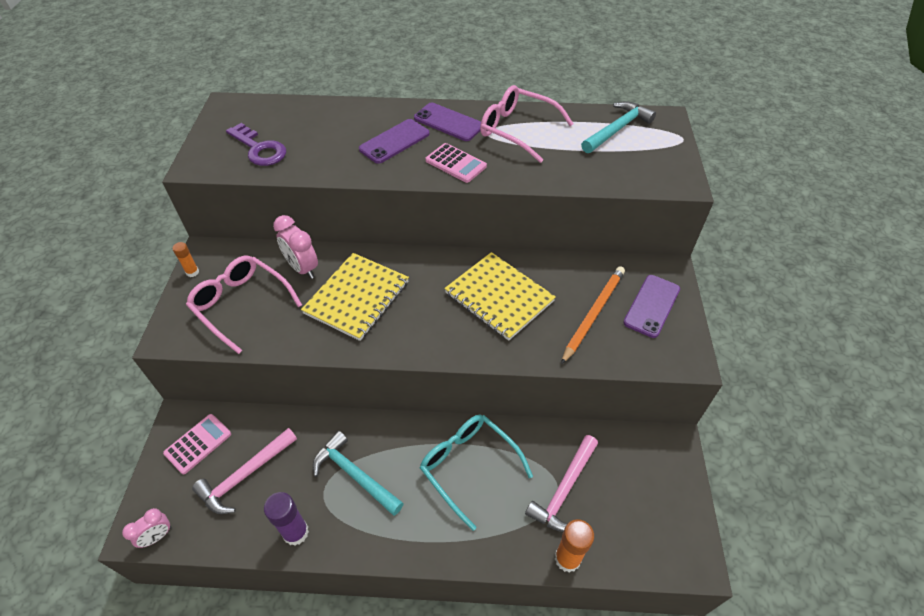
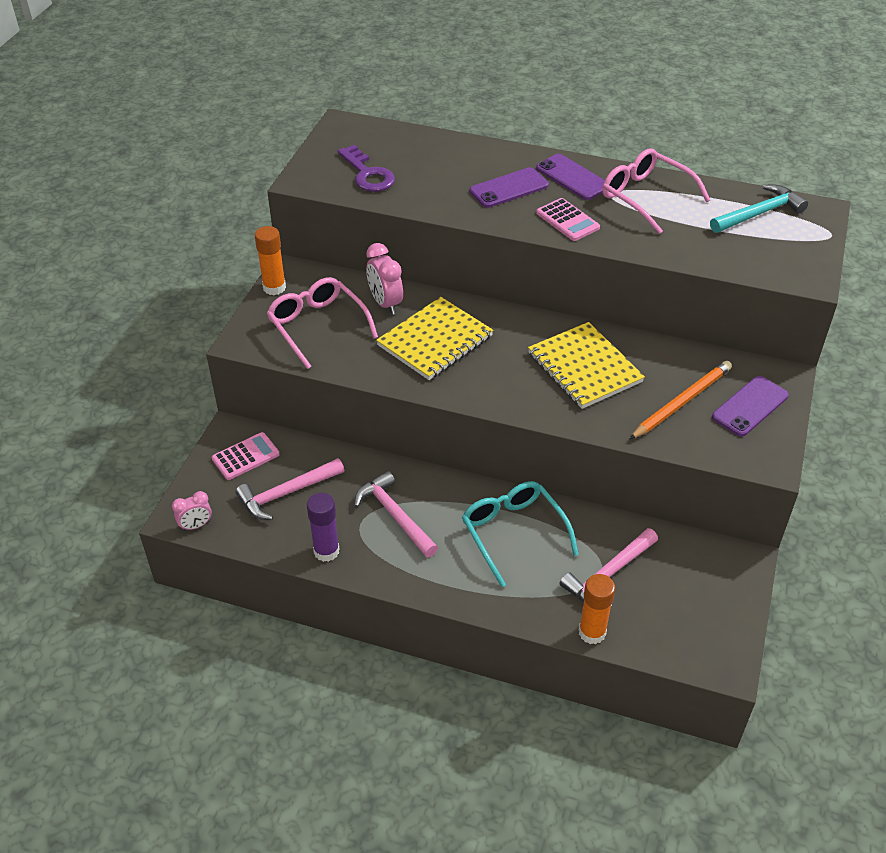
camera: 15 degrees right, 5 degrees down
(192, 272) = (274, 287): orange glue stick -> orange glue stick, size x1.74
(354, 474) = (394, 515): turquoise hammer -> pink hammer

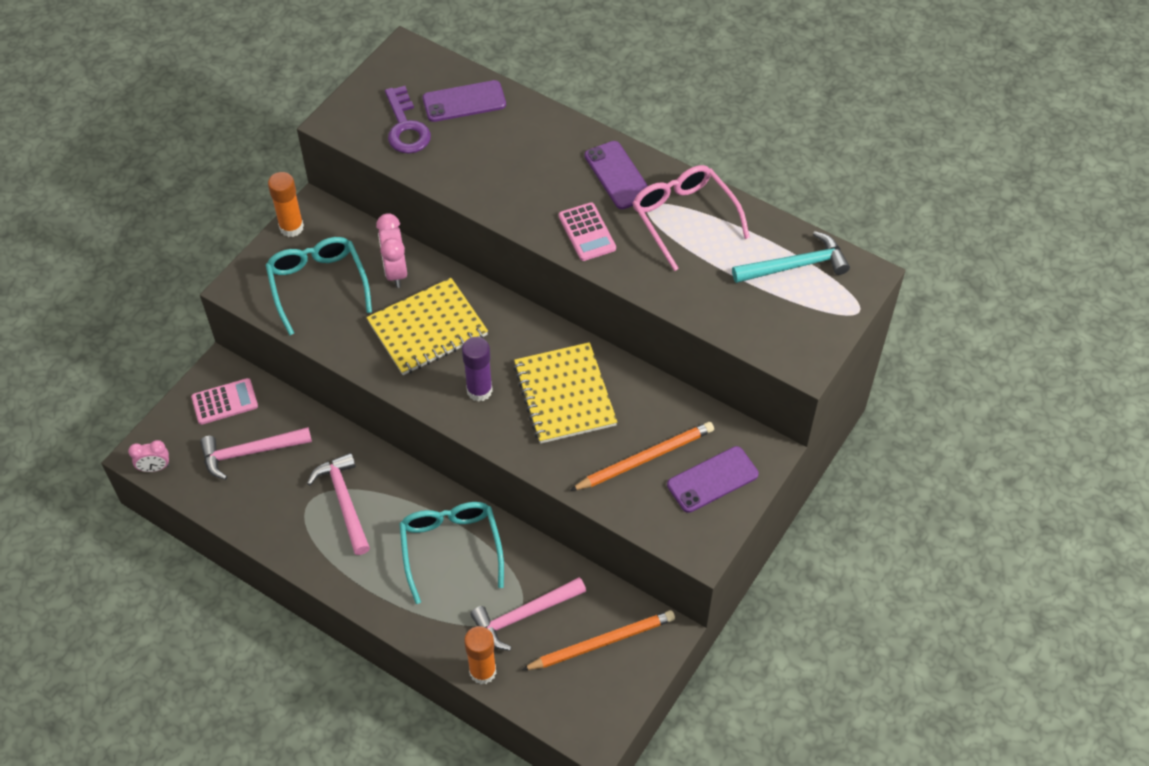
camera: 15 degrees right, 10 degrees up
(317, 326) = (318, 285): pink glasses -> turquoise glasses
(326, 551) = (266, 524): purple glue stick -> purple glue stick (479, 390)
(509, 188) = (544, 176): purple phone -> purple phone (464, 101)
(691, 581) = (602, 642): none -> orange pencil

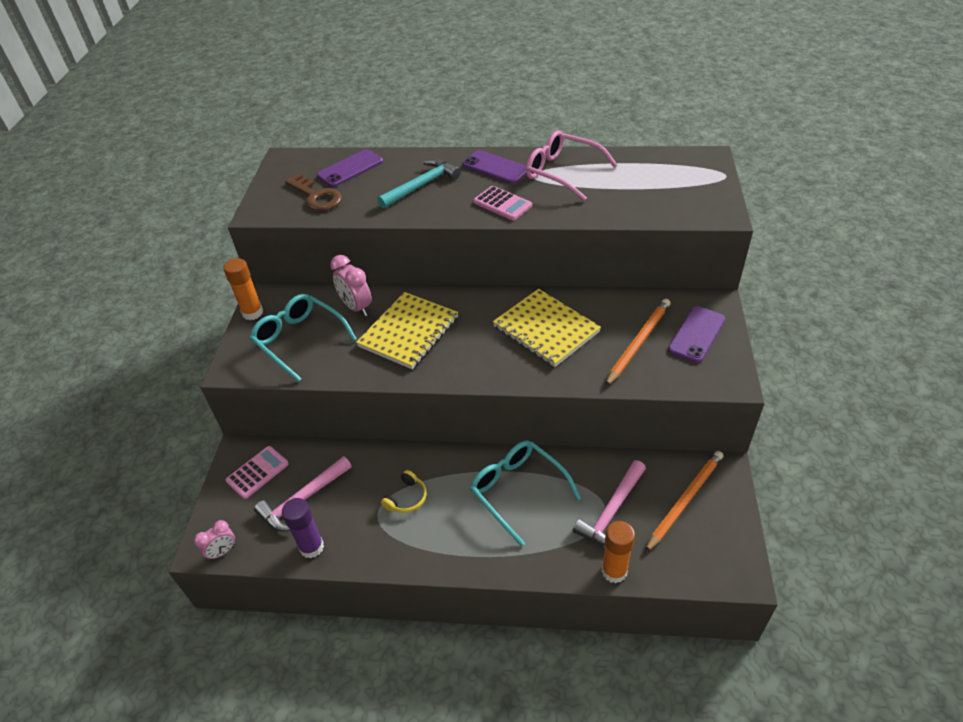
camera: 25 degrees left, 10 degrees down
(344, 501) = (407, 498): pink hammer -> yellow headphones
(406, 127) = (316, 196): purple key -> brown key
(479, 390) = (480, 354): purple glue stick -> purple glue stick (311, 547)
(796, 265) = (661, 168): turquoise hammer -> turquoise hammer (422, 185)

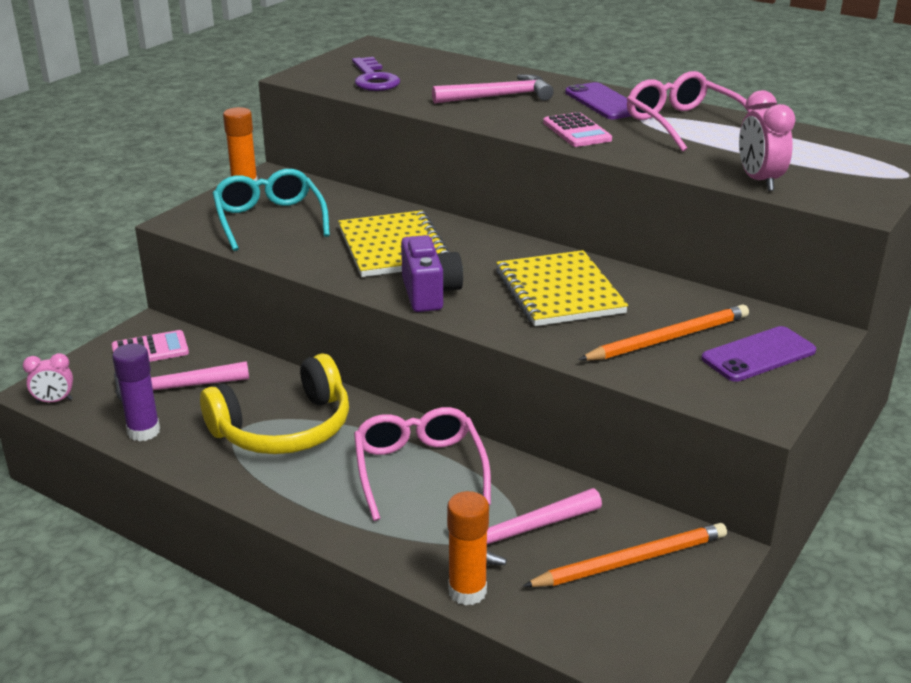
camera: 25 degrees right, 15 degrees down
(316, 196) = (373, 79): brown key -> purple key
(350, 168) = (434, 67): purple phone -> none
(356, 307) = (357, 211): pink clock -> pink clock (759, 181)
(407, 498) = (284, 428): yellow headphones -> yellow headphones, size x2.33
(409, 332) = (393, 247): yellow notebook -> yellow notebook turned 75 degrees counterclockwise
(422, 185) = (499, 96): turquoise hammer -> pink hammer
(466, 365) = (429, 293): none -> purple camera
(518, 491) = (419, 470): turquoise glasses -> pink glasses

